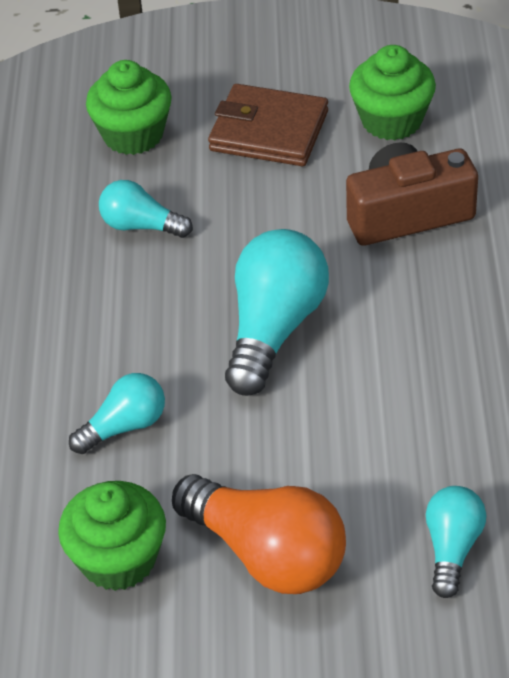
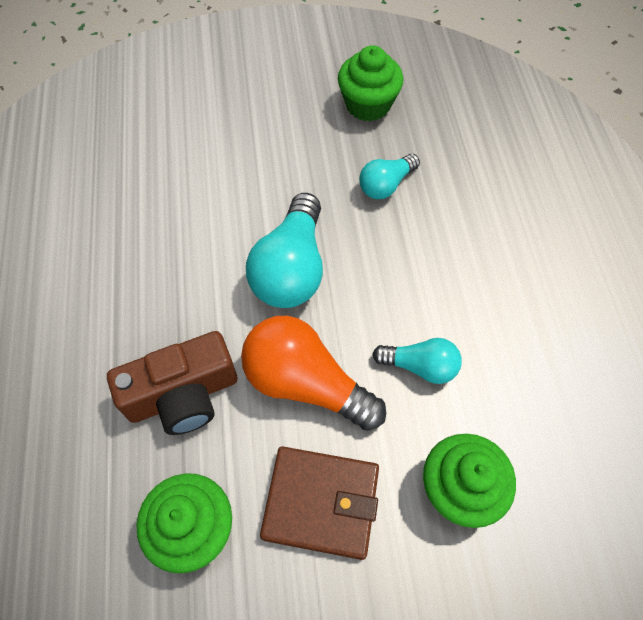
camera: 170 degrees right, 15 degrees up
(267, 554) = (280, 113): orange light bulb -> orange light bulb (306, 383)
(452, 548) = (169, 123): turquoise light bulb -> none

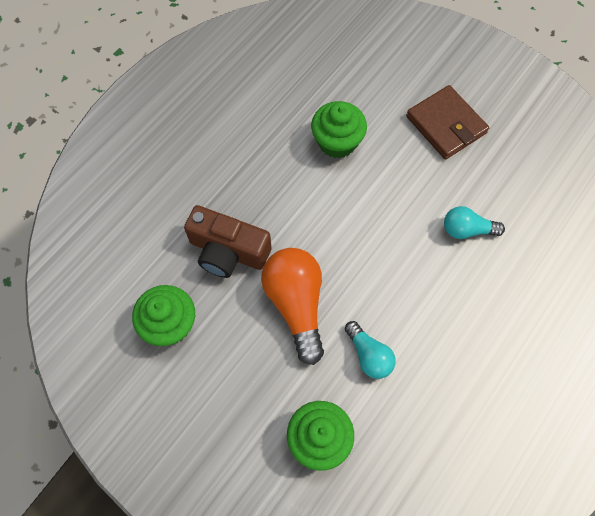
camera: 45 degrees right, 5 degrees up
(291, 268) = (354, 232): turquoise light bulb -> none
(321, 503) = (241, 373): brown wallet -> brown wallet (446, 125)
(368, 105) = (513, 166): green cupcake -> green cupcake (337, 142)

